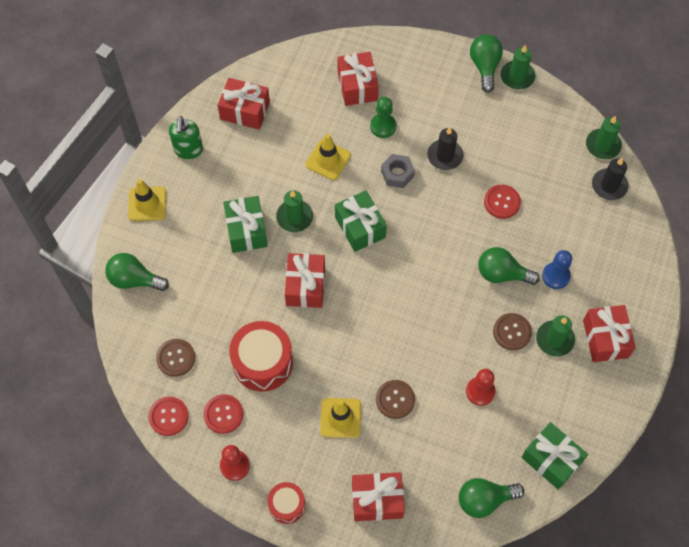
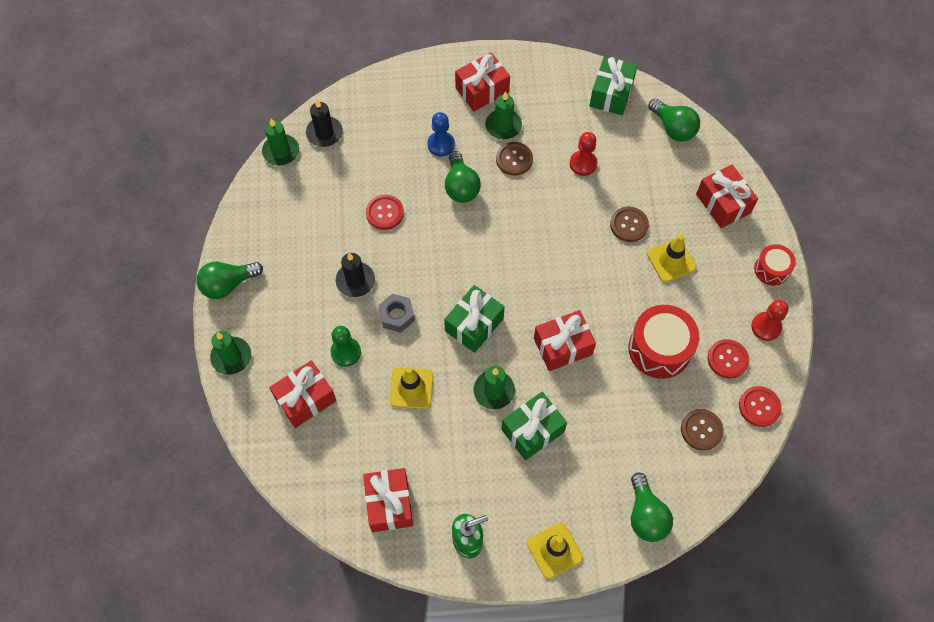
camera: 115 degrees left, 0 degrees up
(517, 76) = (228, 250): green candle -> green candle (231, 357)

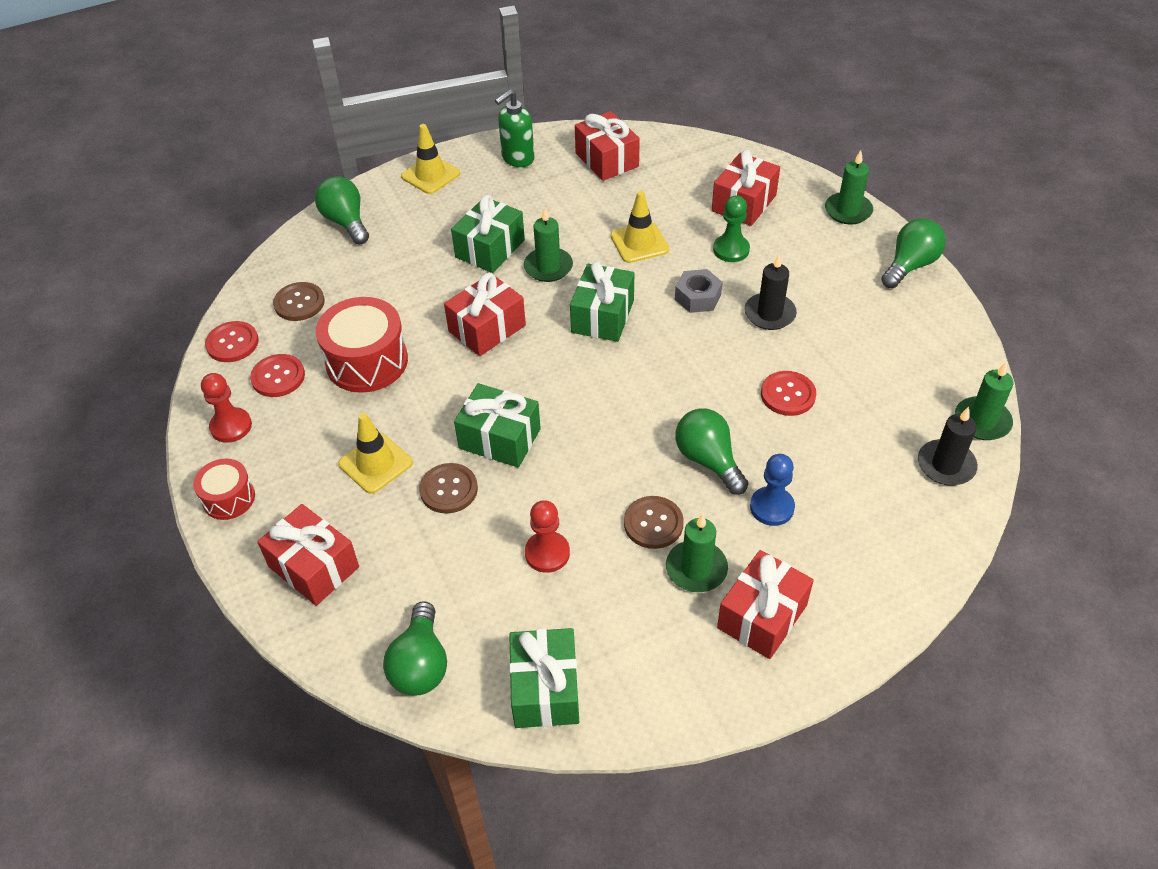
camera: 160 degrees right, 15 degrees down
(585, 249) = (499, 438): none -> green gift
(673, 128) = (420, 664): green light bulb -> green light bulb turned 120 degrees counterclockwise

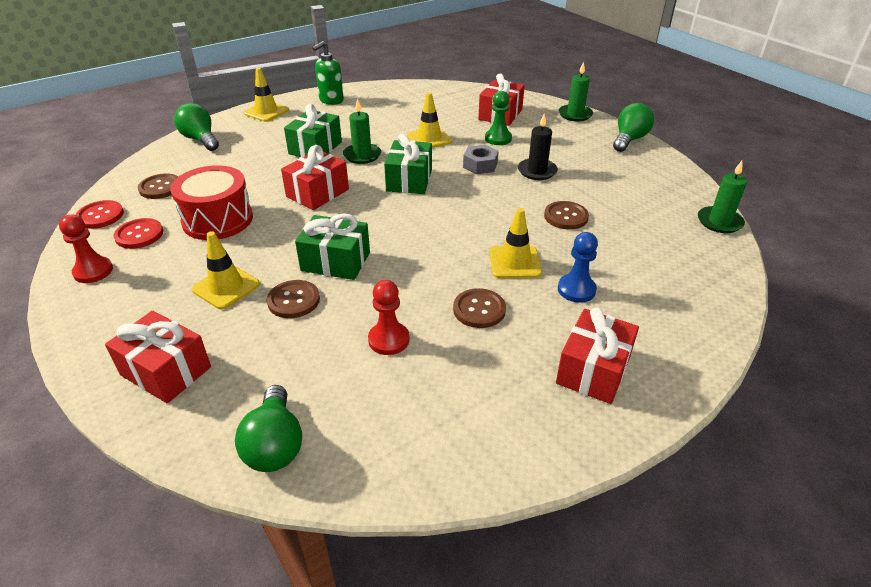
camera: 10 degrees left, 10 degrees down
(229, 498) = (85, 324): red drum -> none
(545, 689) = (403, 453): green gift -> none
(607, 160) = (396, 98): red gift -> none
(696, 569) = (524, 339): green candle -> none
(708, 460) = (515, 262): green light bulb -> yellow traffic cone
(788, 395) = (566, 216): red button -> brown button
(946, 465) = (704, 251): black candle -> none

